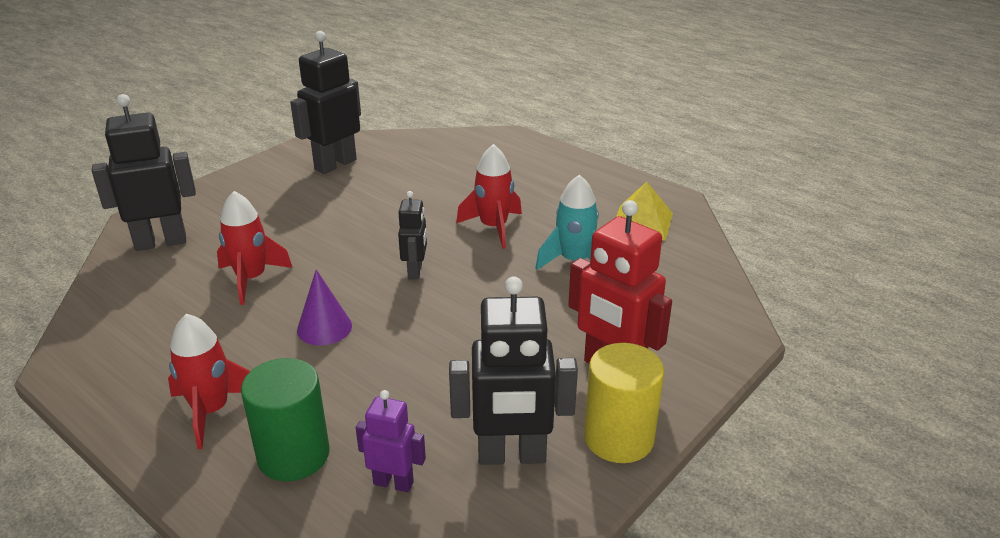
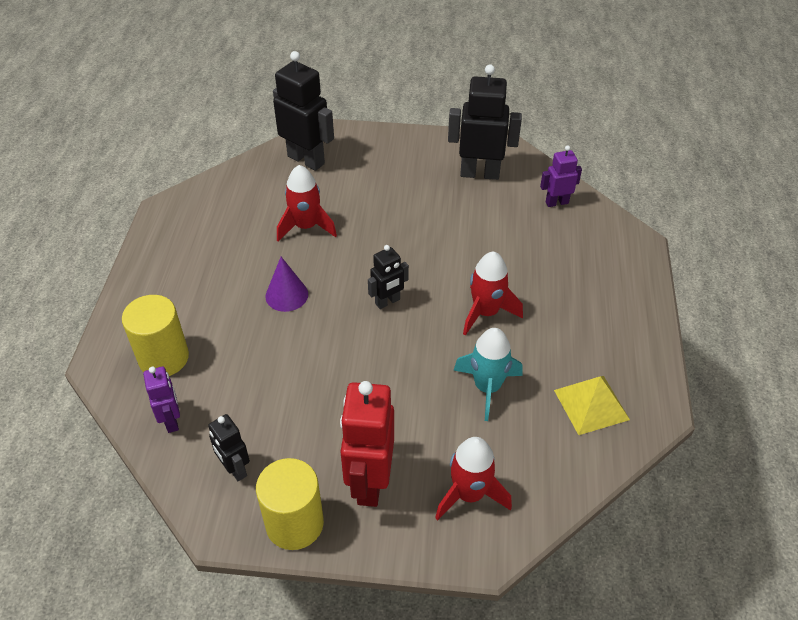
camera: 55 degrees right, 15 degrees up
(211, 411) = (174, 296): red rocket -> red rocket (469, 494)
(293, 455) = (163, 358): green cylinder -> yellow cylinder
(421, 147) = (556, 202): none -> purple robot
(511, 456) = (235, 469): black robot -> black robot, size x0.55

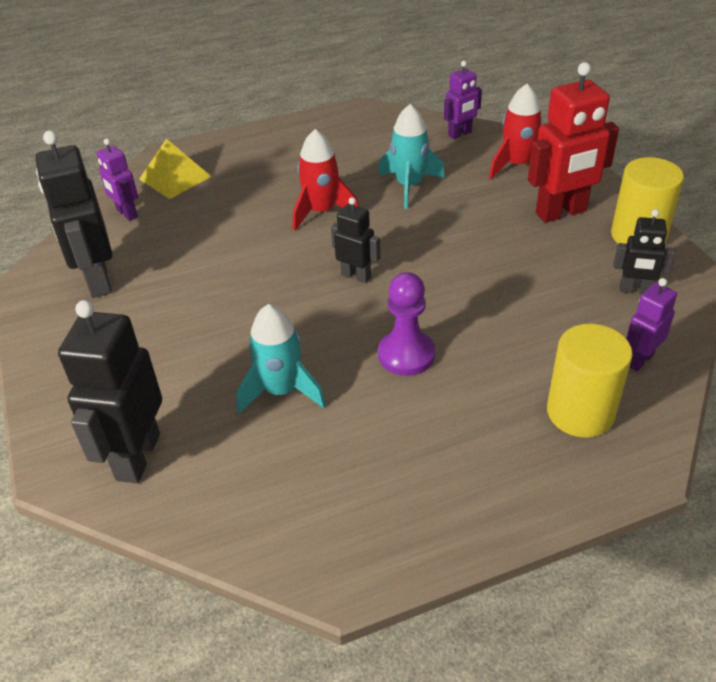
camera: 115 degrees left, 5 degrees down
(235, 469) = (635, 290): black robot -> black robot turned 75 degrees clockwise
(286, 295) = (406, 354): purple cone -> purple pawn
(306, 226) = (281, 391): red rocket -> turquoise rocket
(559, 476) = (460, 134): none -> purple robot
(591, 404) = (380, 136): yellow pyramid -> yellow pyramid (175, 177)

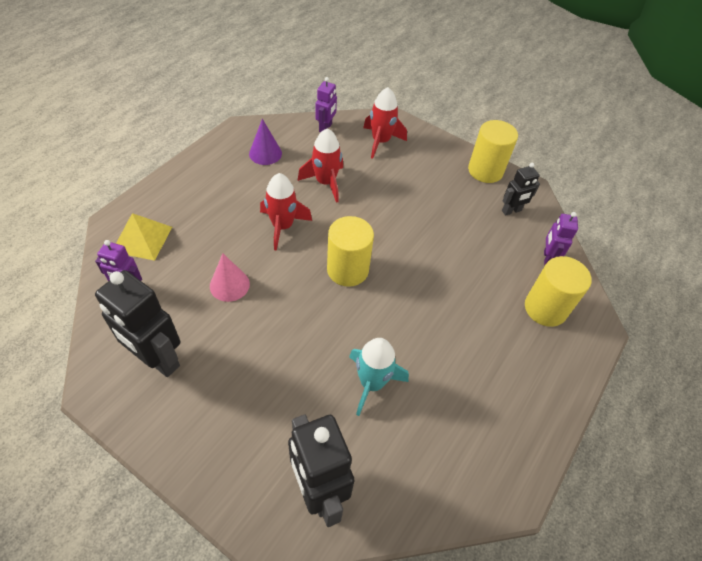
camera: 40 degrees left, 10 degrees up
(219, 244) = (229, 285): none -> pink cone
(356, 276) = (347, 270): black robot -> yellow cylinder
(366, 140) = (265, 153): none -> purple cone
(406, 354) = (425, 316): purple pawn -> none
(409, 186) = (325, 183): turquoise rocket -> red rocket
(561, 213) = (433, 170): red robot -> none

